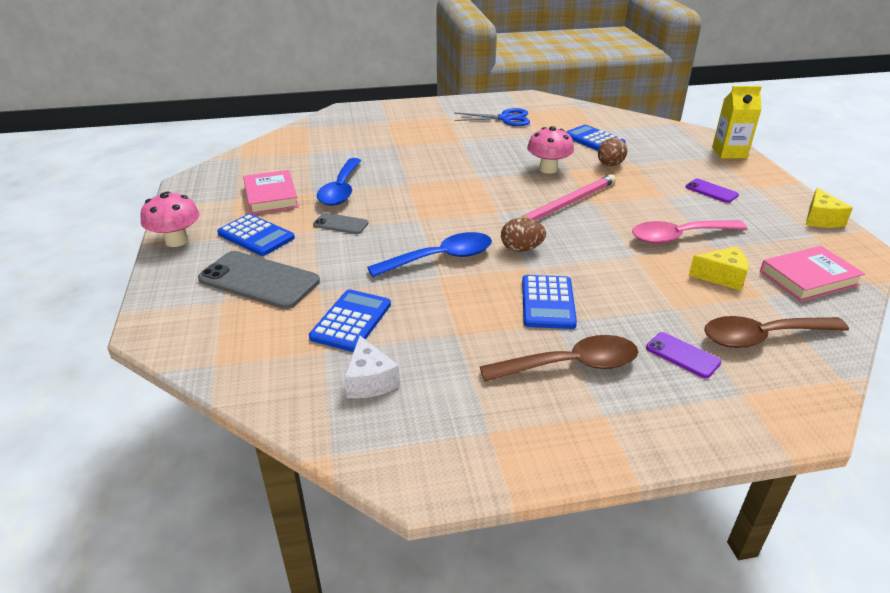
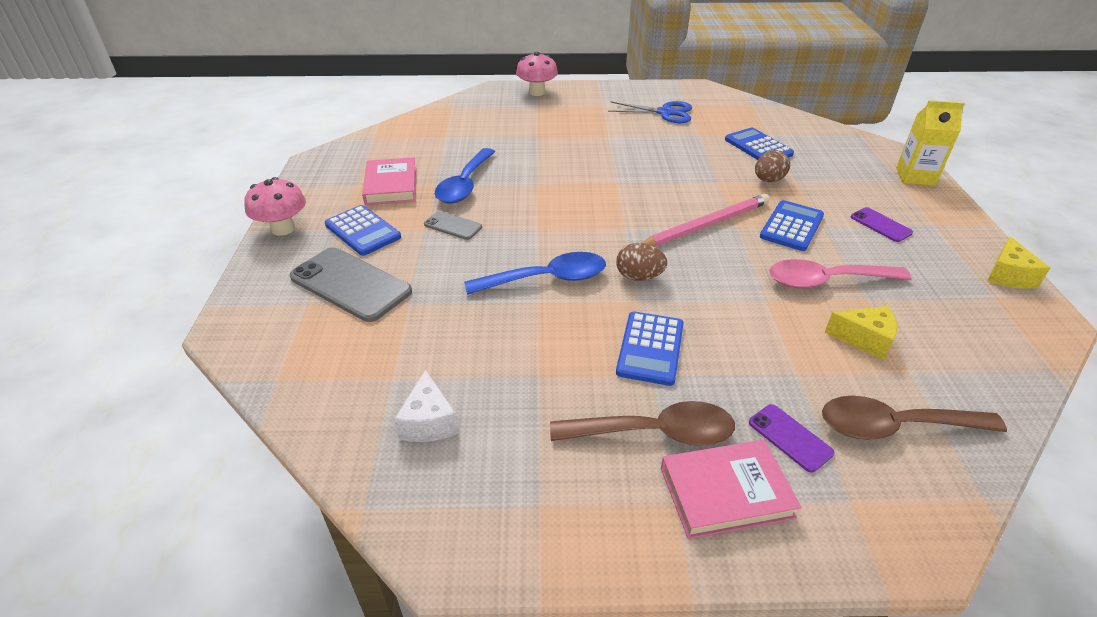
camera: 10 degrees right, 5 degrees up
(351, 321) = (430, 345): blue calculator -> blue calculator (791, 226)
(548, 169) = (696, 179): pink mushroom -> pink mushroom (537, 92)
(808, 278) = (972, 353): pink book -> pink book (725, 492)

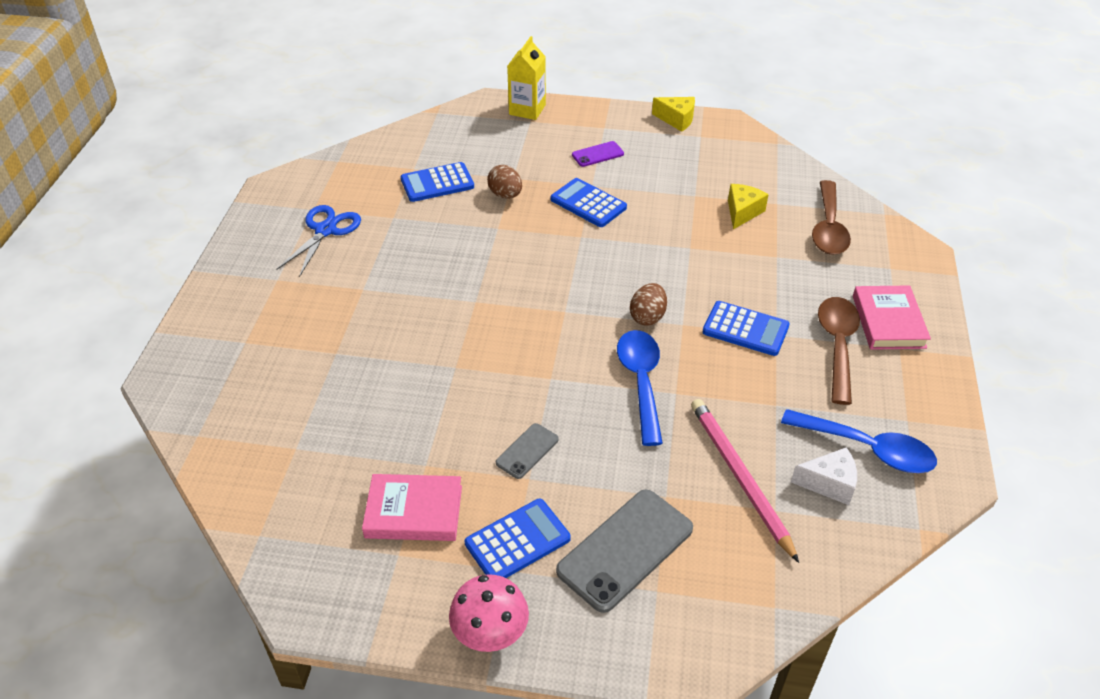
camera: 80 degrees left, 5 degrees up
(465, 184) = (436, 434): blue spoon -> blue spoon (867, 449)
(537, 92) = (200, 336): pink mushroom -> none
(705, 225) = (574, 256): pink pencil -> pink pencil (740, 478)
(790, 437) = (839, 278): purple phone -> none
(826, 281) = (670, 208): pink spoon -> none

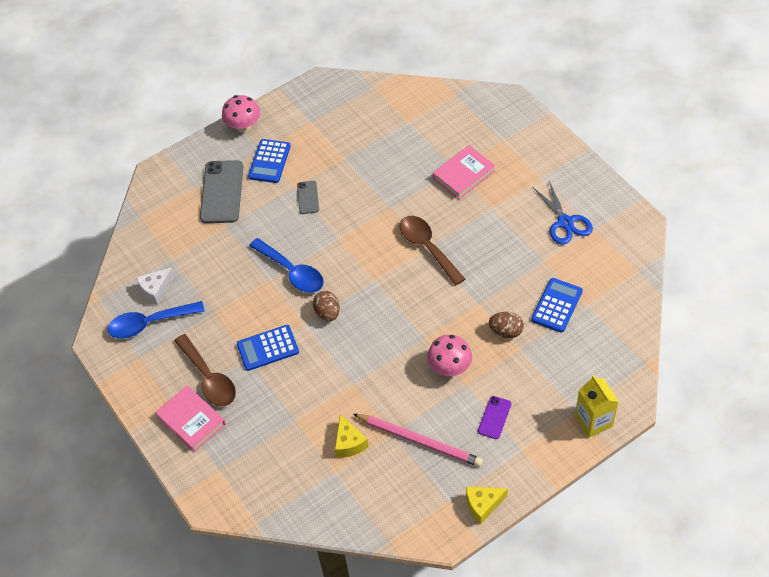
camera: 140 degrees right, 10 degrees up
(414, 512) = (325, 139): pink book -> pink book (463, 174)
(588, 203) = (449, 367): blue calculator -> pink mushroom
(740, 478) = (199, 260): pink pencil -> pink pencil (419, 441)
(828, 228) = (283, 475): brown spoon -> brown spoon (427, 247)

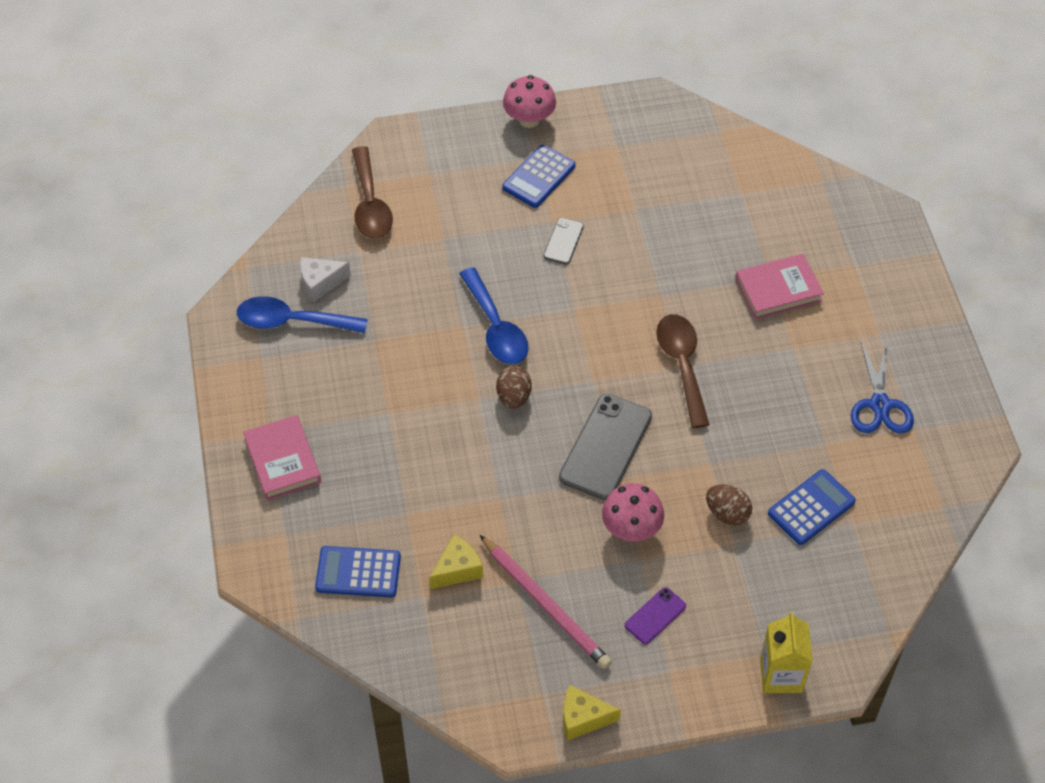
camera: 20 degrees right, 0 degrees up
(209, 378) = (329, 418): brown spoon -> brown spoon (370, 204)
(222, 192) = (460, 193): grey phone -> grey phone (606, 447)
(268, 348) = (418, 410): blue calculator -> blue calculator (358, 572)
(349, 443) = (457, 569): yellow cheese -> yellow cheese turned 135 degrees counterclockwise

